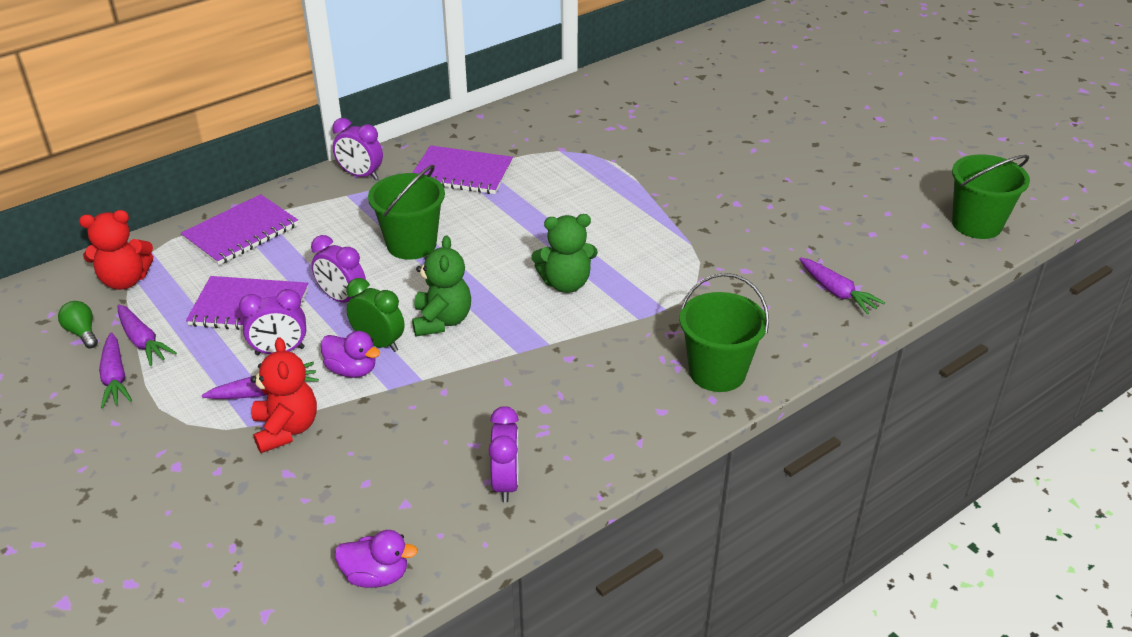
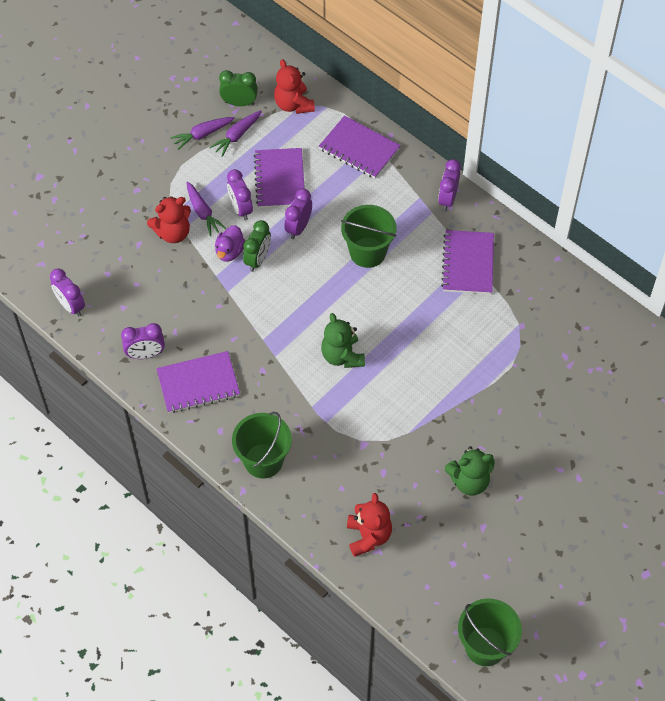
camera: 80 degrees right, 20 degrees up
(82, 333) = (239, 103): green light bulb -> green clock
(376, 575) = (70, 306): purple duck -> purple clock
(442, 321) = (287, 289): green teddy bear -> green teddy bear (469, 481)
(575, 426) = (198, 383): none -> purple notebook
(837, 292) = (368, 536): purple carrot -> red teddy bear

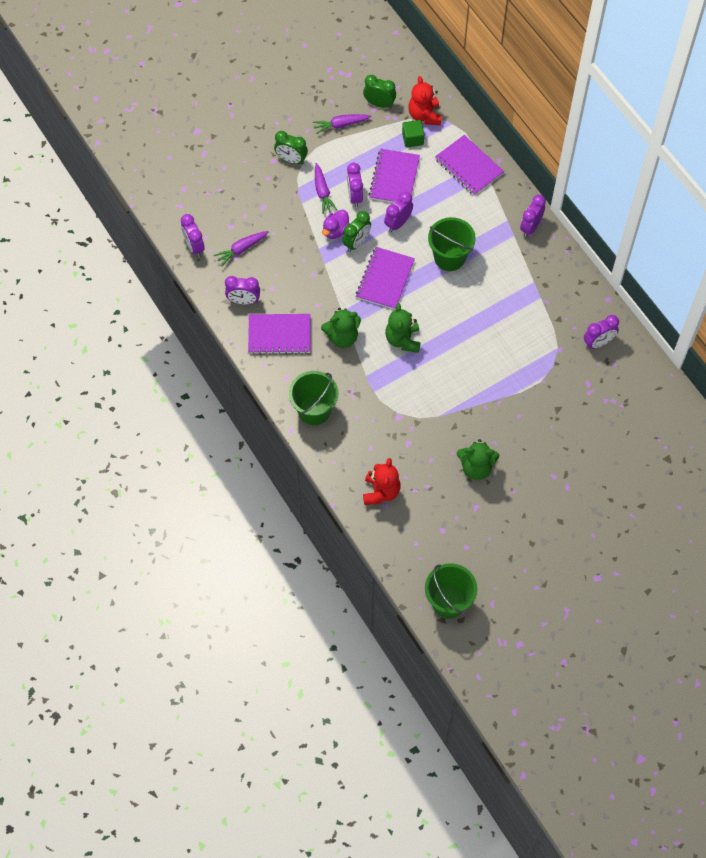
camera: 15 degrees right, 5 degrees up
(157, 184) = (291, 160): none -> green clock
(173, 233) = (293, 204): red teddy bear -> none
(237, 136) = (369, 132): purple carrot -> purple carrot (241, 249)
(272, 369) = (342, 337): none -> green teddy bear
(288, 133) = (412, 139): none -> green cube
(468, 263) = (530, 286): purple notebook -> purple notebook (385, 279)
(562, 308) = (598, 343): none -> purple clock

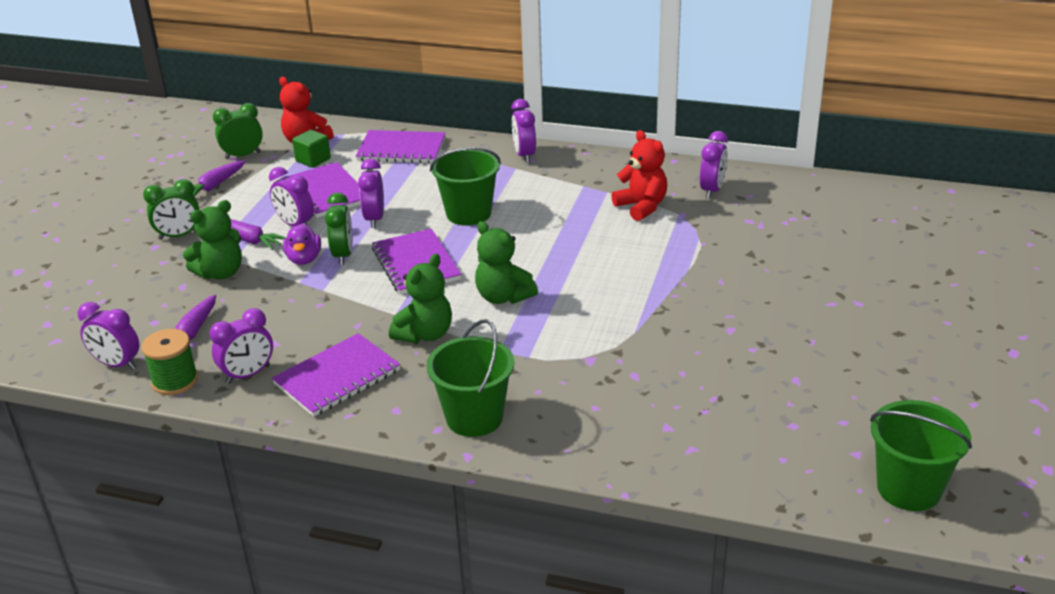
camera: 40 degrees left, 30 degrees down
(210, 279) = (175, 381): none -> green spool
(381, 492) = (667, 439): red teddy bear -> red teddy bear (641, 207)
(476, 467) = (742, 347): green teddy bear -> green teddy bear (221, 273)

